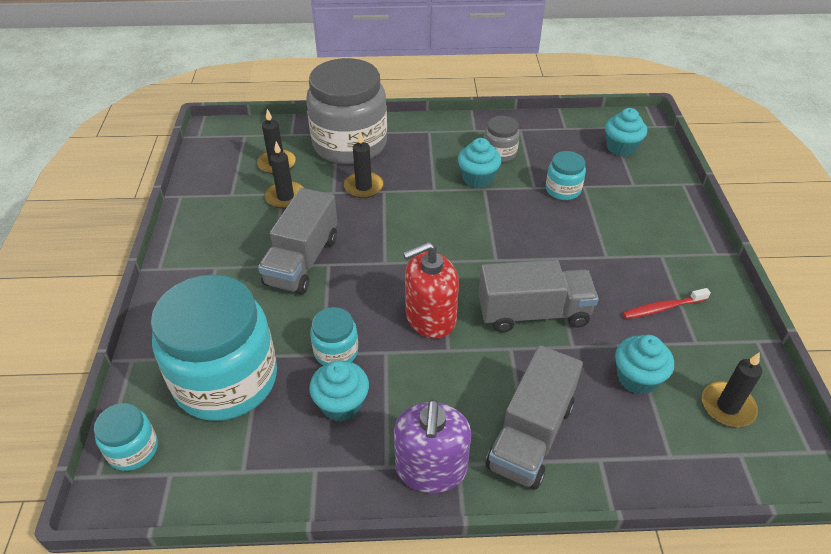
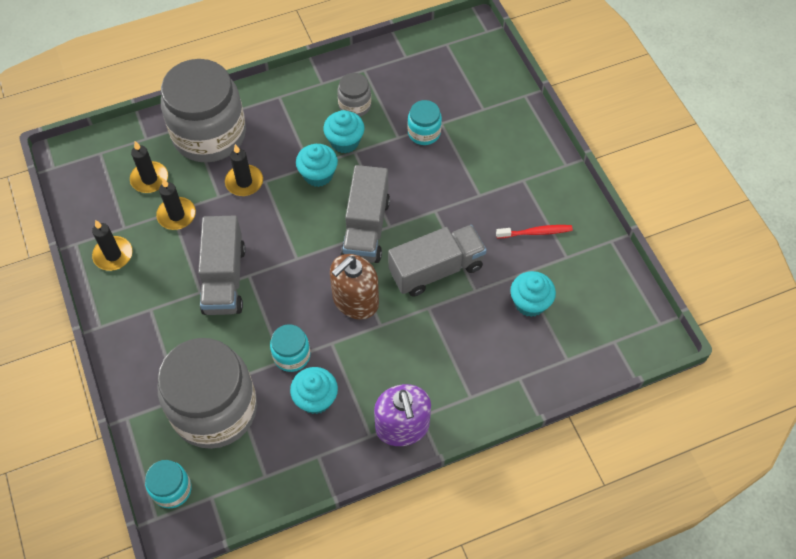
camera: 20 degrees left, 15 degrees up
(226, 380) = (214, 409): turquoise jar -> grey jar
(430, 317) = (355, 300): red soap dispenser -> brown soap dispenser
(530, 435) = (465, 376): grey truck -> grey truck (366, 228)
(621, 148) = (462, 67): turquoise cupcake -> turquoise cupcake (318, 175)
(663, 308) = (535, 232): red toothbrush -> red toothbrush turned 150 degrees counterclockwise
(727, 406) = (599, 305): black candle -> black candle (113, 255)

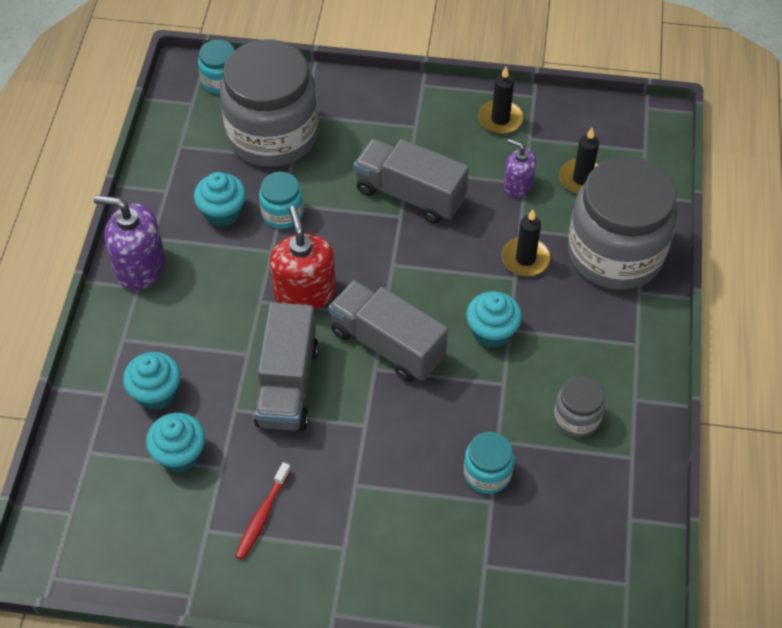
camera: 120 degrees right, 5 degrees down
(176, 215) = (518, 185): black candle -> purple soap dispenser
(345, 142) = (525, 380): turquoise cupcake -> turquoise cupcake (156, 393)
(355, 300) = (305, 293): brown soap dispenser -> red soap dispenser

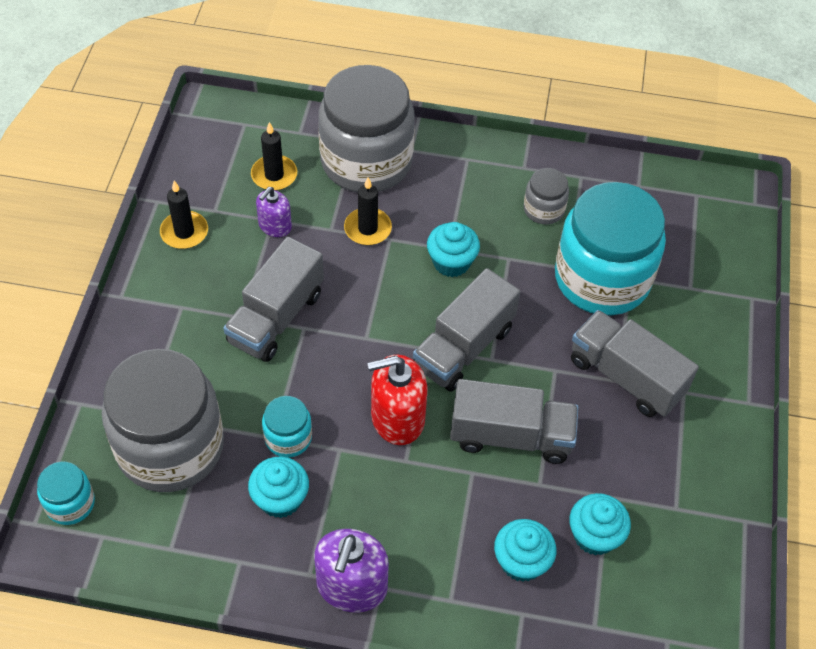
camera: 90 degrees left, 0 degrees up
(262, 515) = (657, 459): red toothbrush -> none
(360, 491) = (626, 377): none -> grey truck
(487, 473) = (602, 278): turquoise jar -> turquoise jar, size x2.25

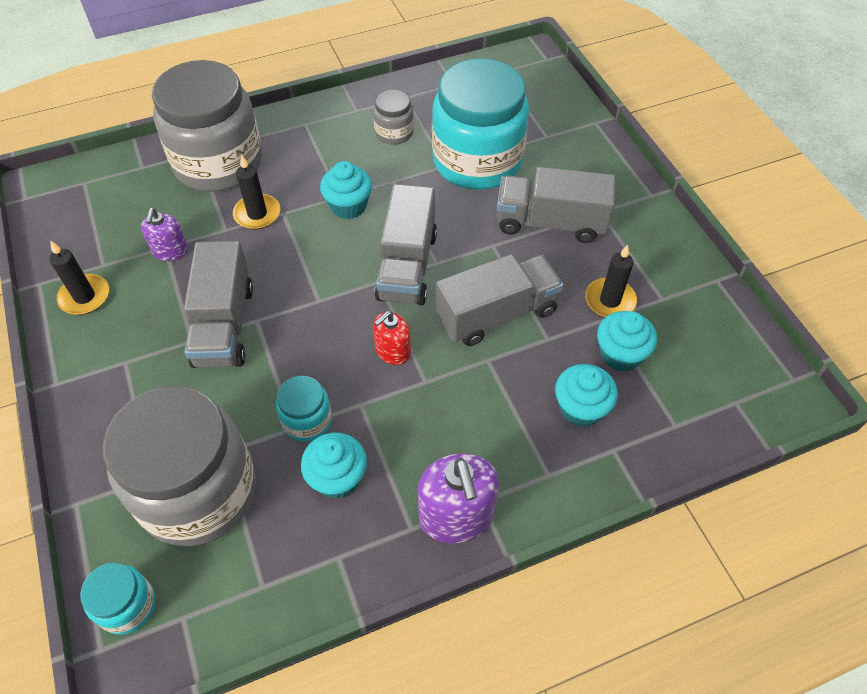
camera: 30 degrees left, 0 degrees up
(274, 175) = (141, 210): black candle -> black candle (610, 300)
(397, 418) = (393, 351): red soap dispenser -> red soap dispenser, size x0.60

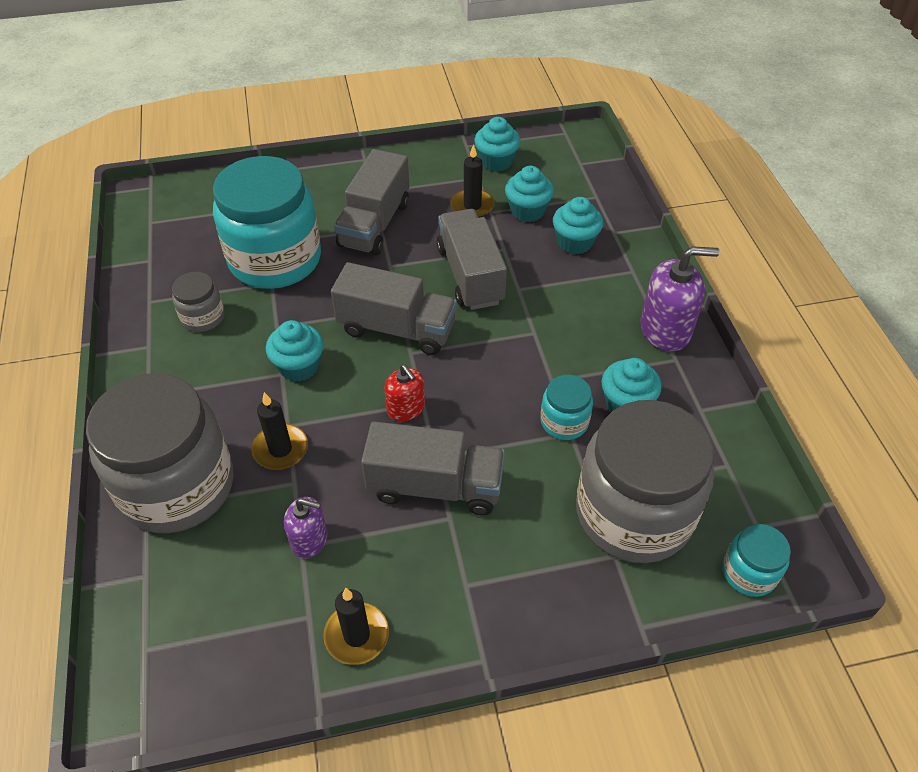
camera: 80 degrees left, 5 degrees down
(393, 351) = (496, 351): red soap dispenser -> red soap dispenser (406, 408)
(699, 313) = (496, 161): none -> turquoise cupcake

